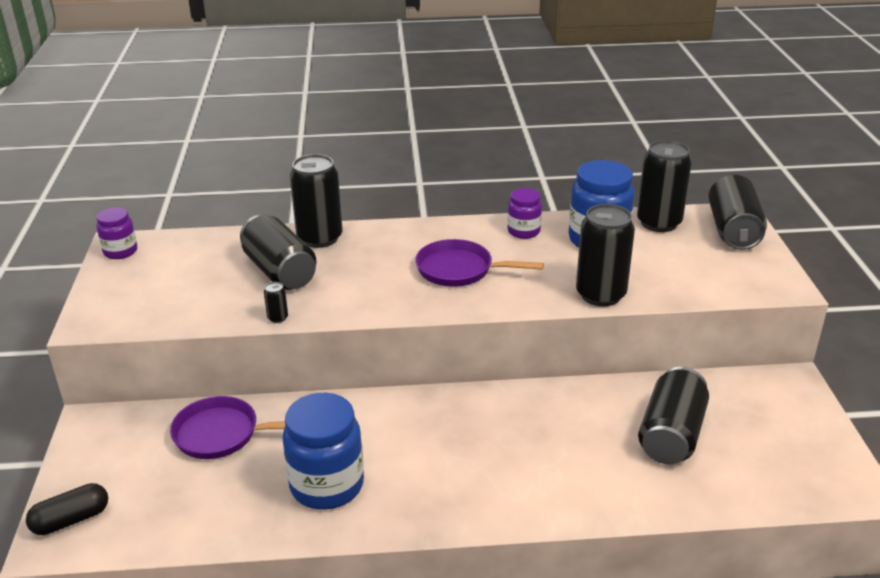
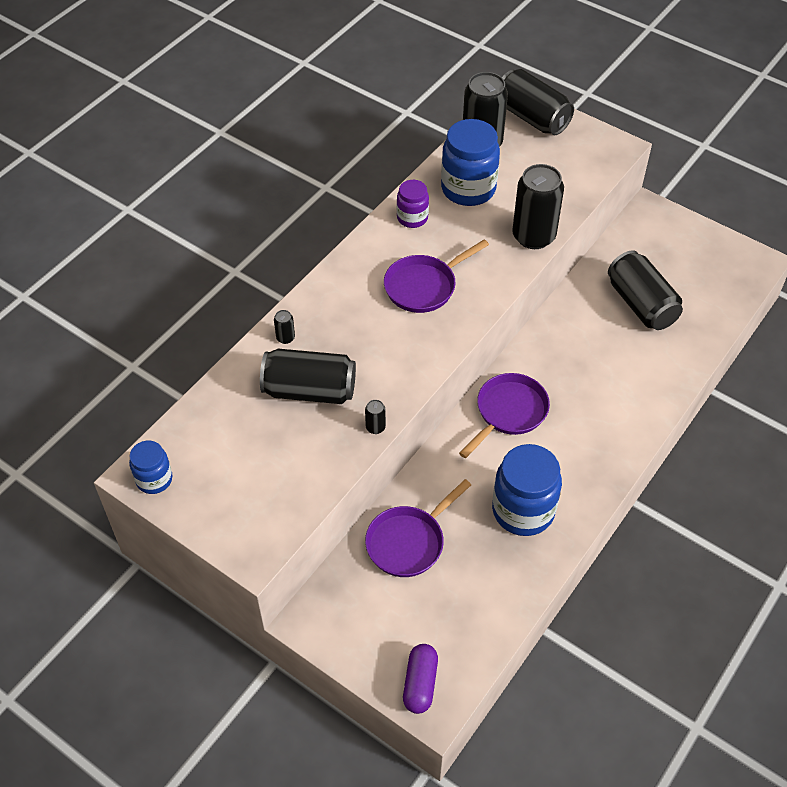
camera: 50 degrees left, 20 degrees up
(71, 520) = (420, 683): black capsule -> purple capsule
(120, 251) = (154, 479): purple jar -> blue jar
(320, 238) = (285, 338): black can -> black can, size x0.40
(429, 418) = (509, 412): none -> purple pan

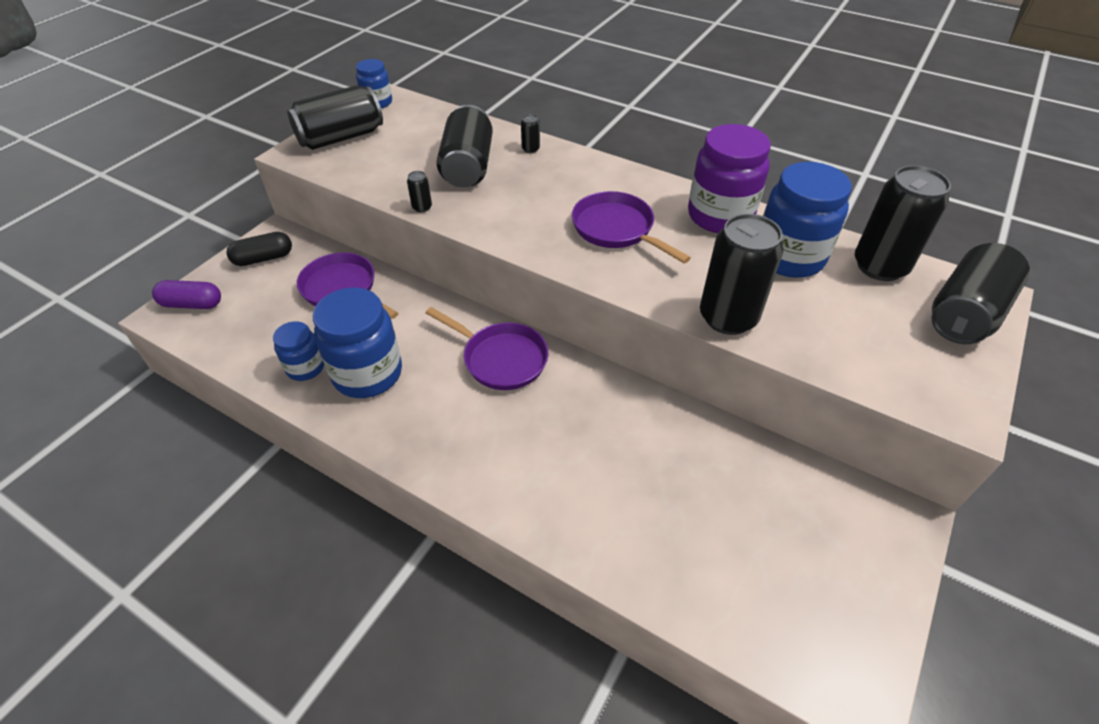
camera: 85 degrees right, 5 degrees down
(350, 625) = (263, 258): none -> black capsule
(412, 218) = (720, 216): purple jar -> purple jar, size x1.80
(514, 561) = (305, 367): none -> blue jar
(641, 304) = (703, 501): black can -> black can (341, 137)

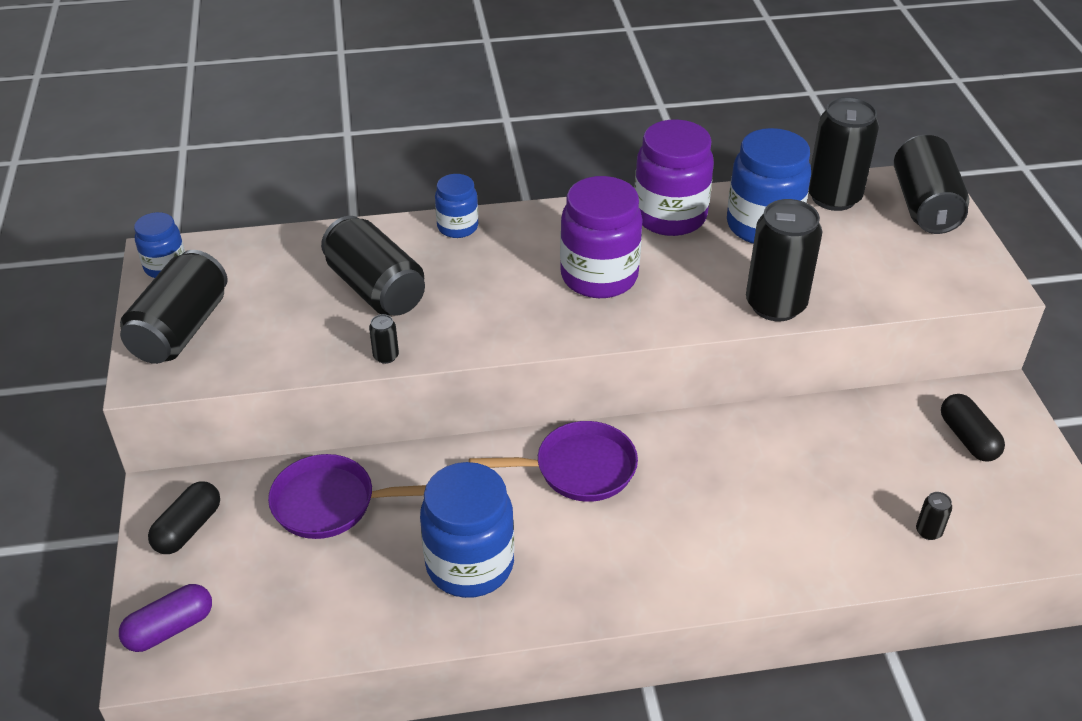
camera: 40 degrees left, 5 degrees down
(305, 367) = (398, 601): blue jar -> blue jar (457, 227)
(530, 149) = (416, 236): black can -> black can (928, 531)
(616, 229) = (599, 276): purple pan -> purple jar
(831, 533) = (968, 438): none -> black capsule

